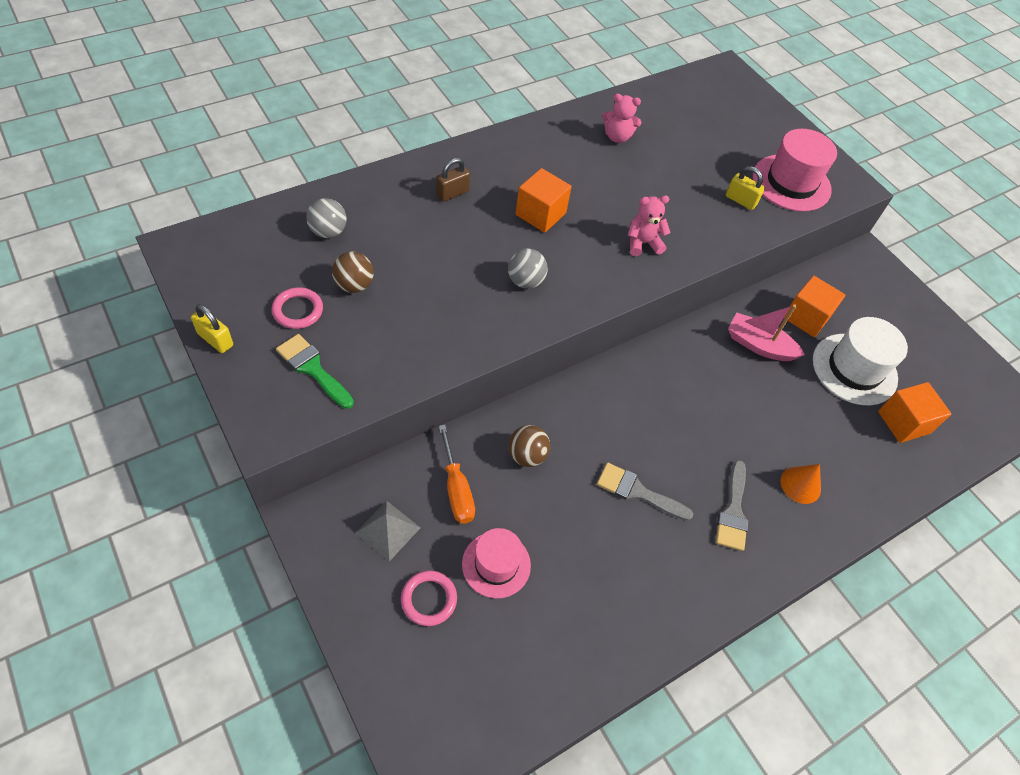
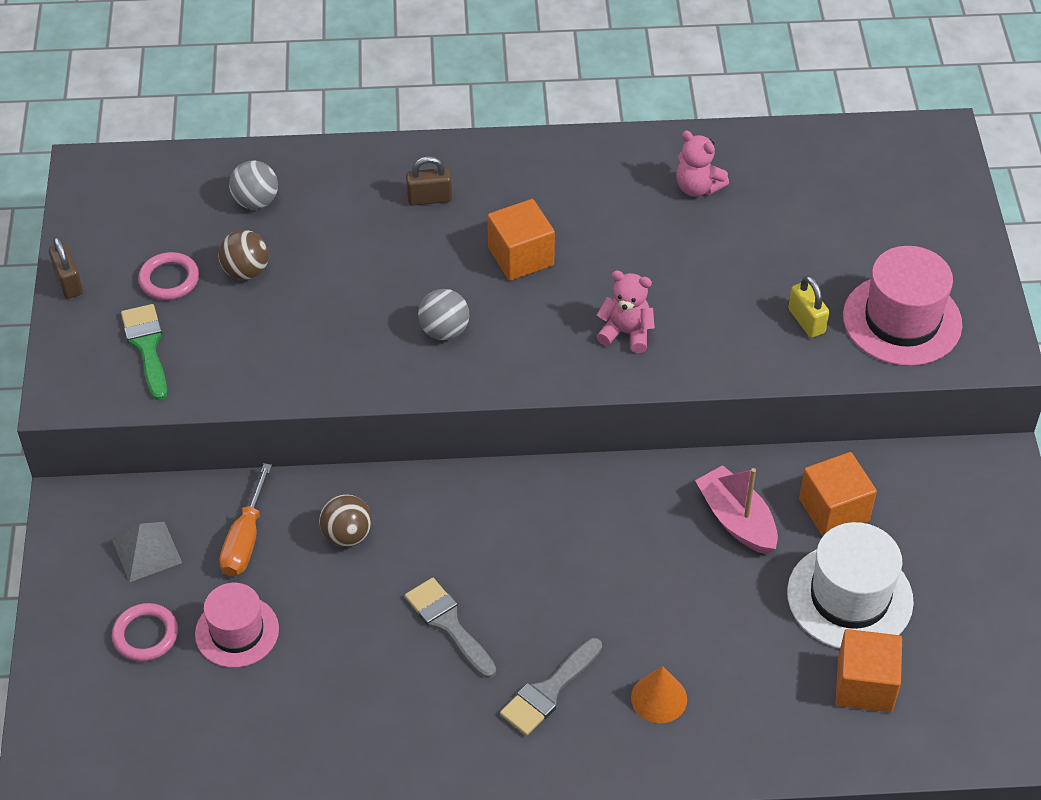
camera: 35 degrees right, 5 degrees down
(215, 339) = (69, 282): yellow padlock -> brown padlock

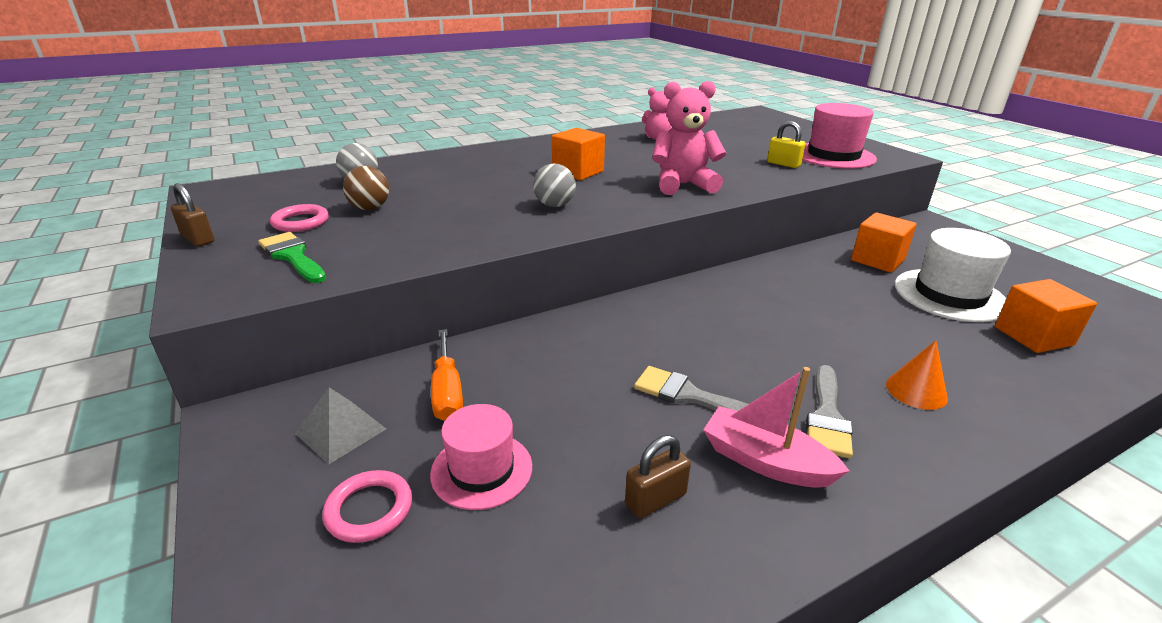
camera: 25 degrees left, 20 degrees down
(347, 535) = (545, 362): brown ball -> none
(429, 198) = (492, 163): brown padlock -> brown padlock (655, 499)
(626, 333) = (683, 185): pink teddy bear -> pink teddy bear, size x1.61
(736, 520) = (828, 278): pink boat -> pink boat (765, 461)

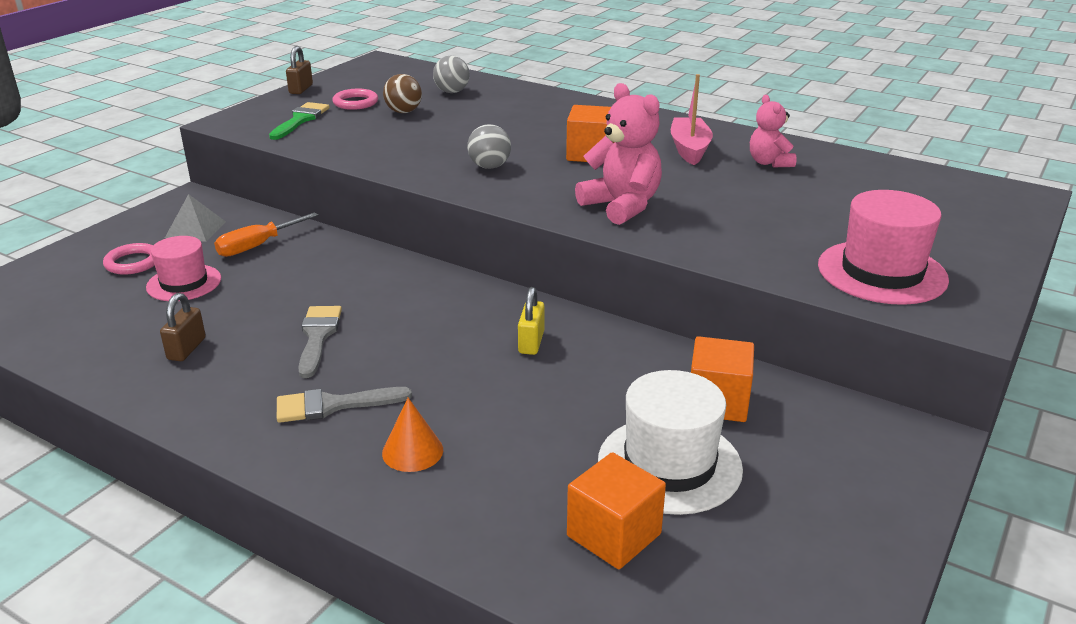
camera: 60 degrees right, 0 degrees up
(655, 499) = (186, 349): brown padlock -> brown padlock turned 75 degrees clockwise
(765, 461) = (252, 384): pink boat -> pink boat (689, 149)
(783, 164) = (786, 245): yellow padlock -> yellow padlock (531, 342)

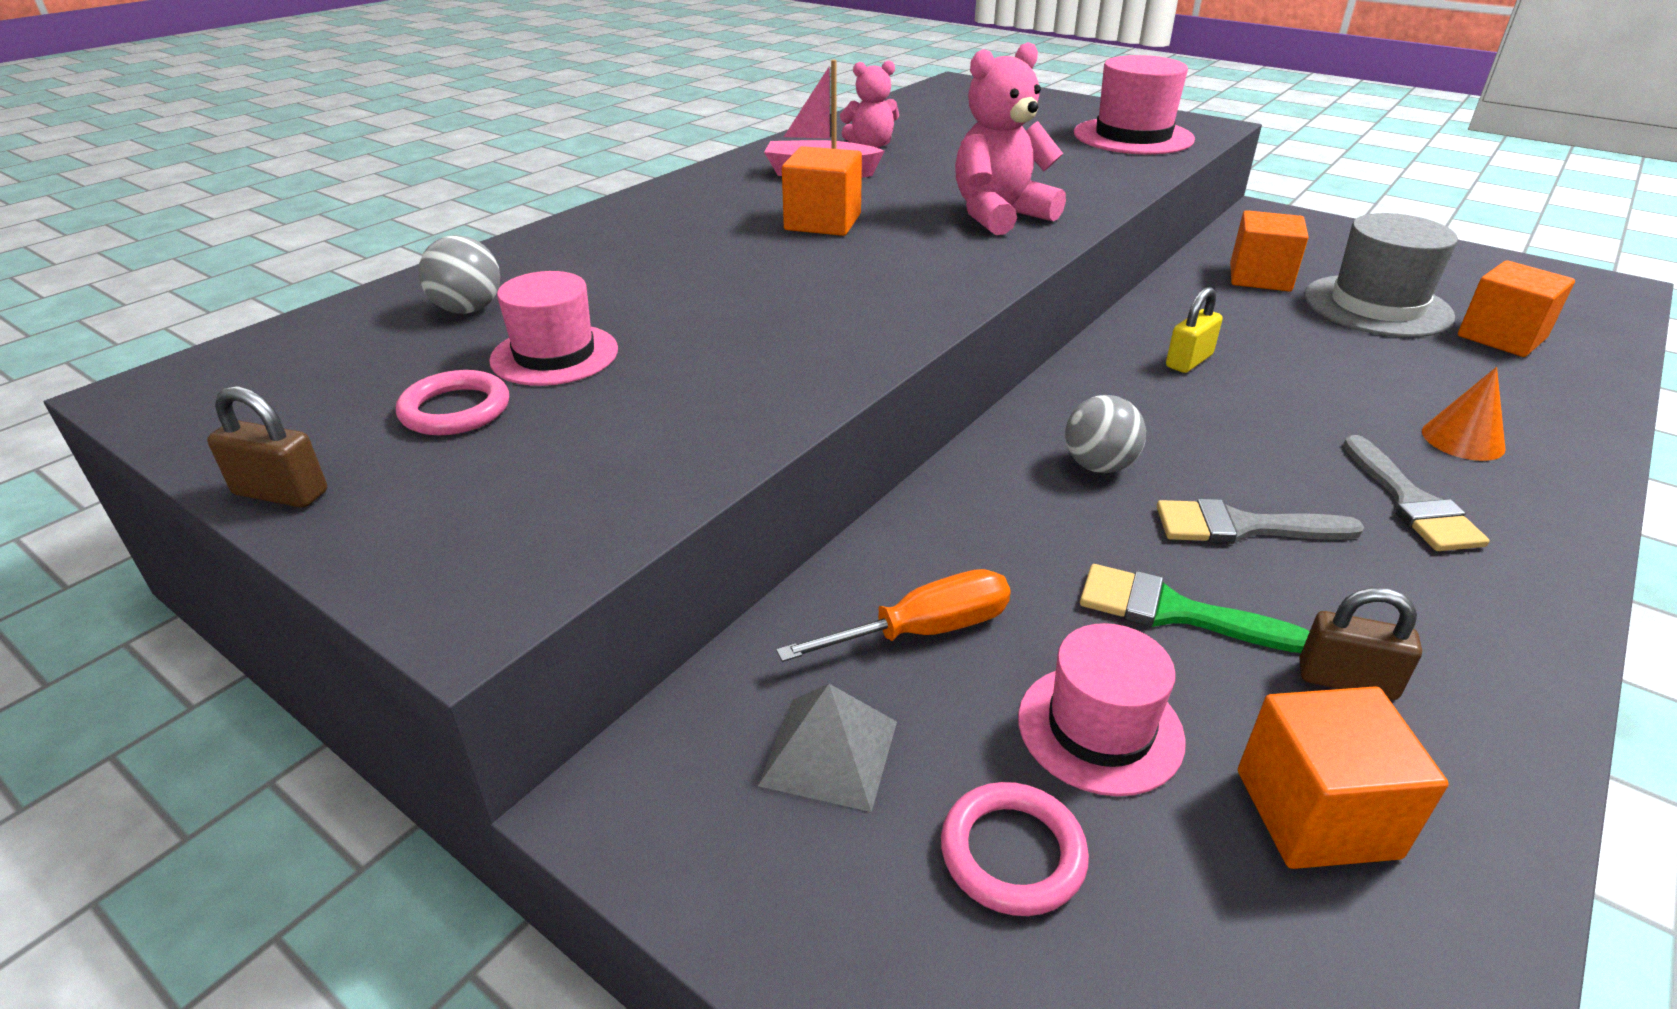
camera: 85 degrees left, 5 degrees up
(117, 327) = (1316, 813): none -> orange cube
(257, 246) = (923, 631): orange screwdriver -> orange screwdriver turned 75 degrees counterclockwise
(300, 120) = (530, 477): green brush -> green brush (1173, 611)
(403, 112) = (554, 355): brown ball -> pink hat
(489, 166) = (858, 284): grey ball -> grey ball (1098, 466)
(531, 342) = (1189, 361): yellow padlock -> yellow padlock turned 60 degrees counterclockwise
(669, 464) = (1377, 306): white hat -> grey hat

